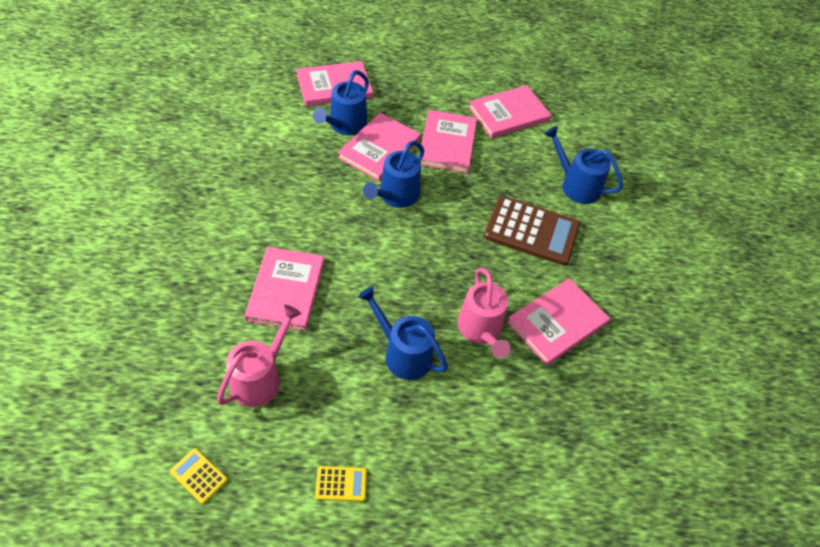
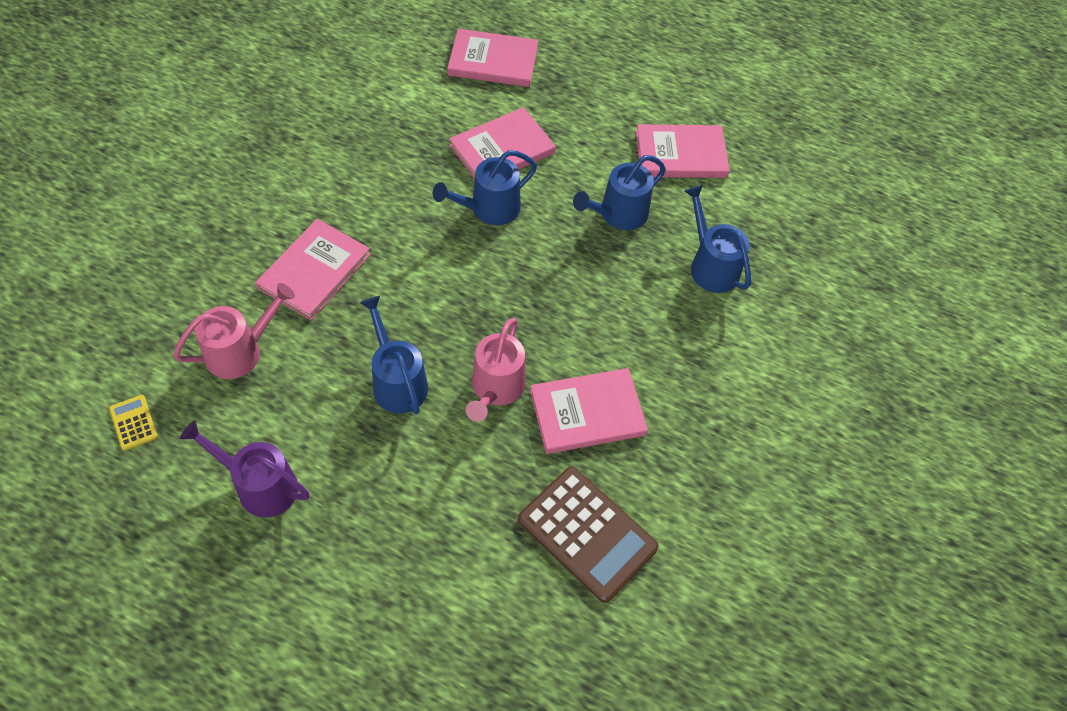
camera: 25 degrees right, 5 degrees up
(341, 484) = (260, 486): yellow calculator -> purple watering can
(345, 125) = (479, 110): blue watering can -> blue watering can (619, 214)
(447, 143) = (584, 167): pink book -> none
(531, 231) = (622, 300): brown calculator -> brown calculator (587, 534)

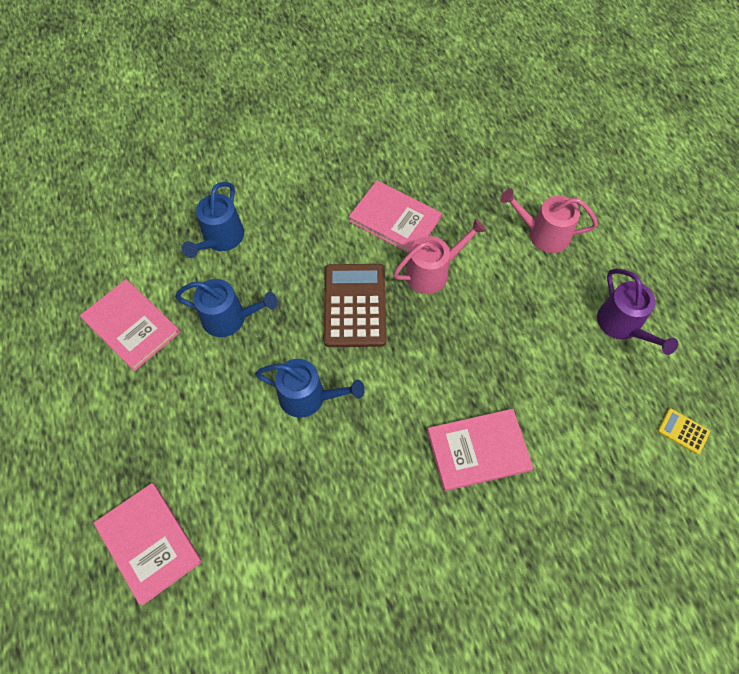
camera: 130 degrees left, 5 degrees up
(133, 422) = (683, 431): yellow calculator -> yellow calculator turned 105 degrees clockwise
(240, 351) = (577, 427): pink watering can -> pink watering can (543, 234)
(397, 382) = (488, 323): blue watering can -> none
(502, 149) = (243, 441): pink book -> none
(587, 534) = (459, 168): brown calculator -> brown calculator (355, 305)

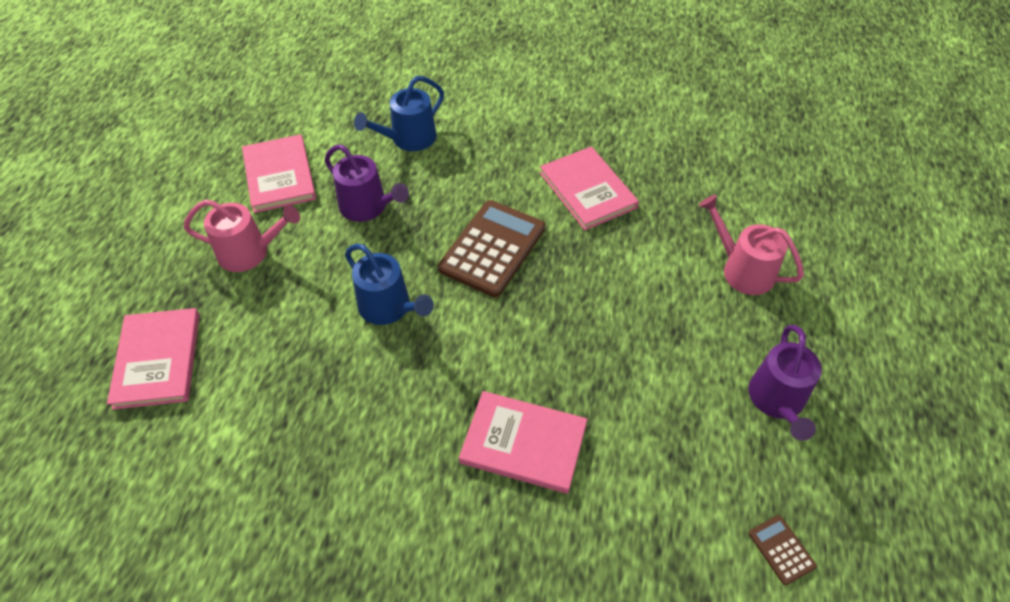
camera: 30 degrees right, 10 degrees down
(229, 318) = (367, 207): blue watering can -> purple watering can
(432, 272) = (593, 253): pink watering can -> pink watering can (249, 252)
(683, 431) = (781, 549): yellow calculator -> brown calculator

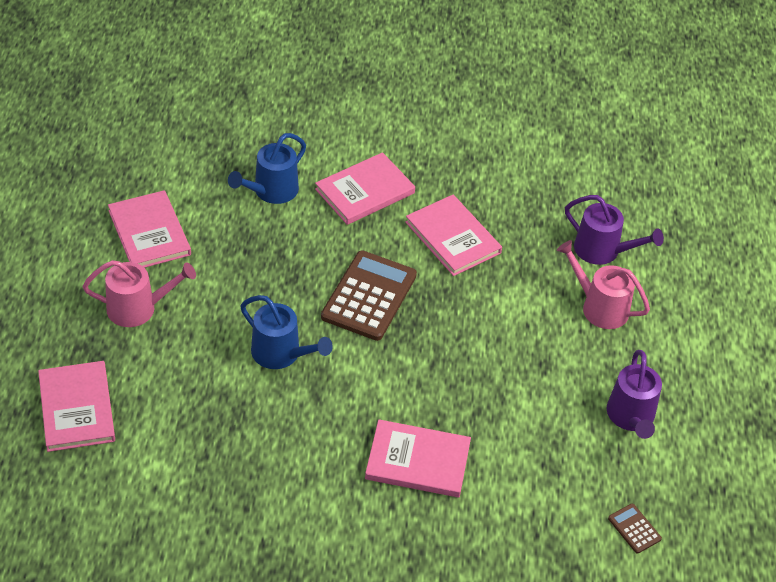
camera: 10 degrees left, 5 degrees down
(367, 207) = (243, 261): purple watering can -> purple watering can (602, 251)
(502, 141) = (365, 191): none -> pink book

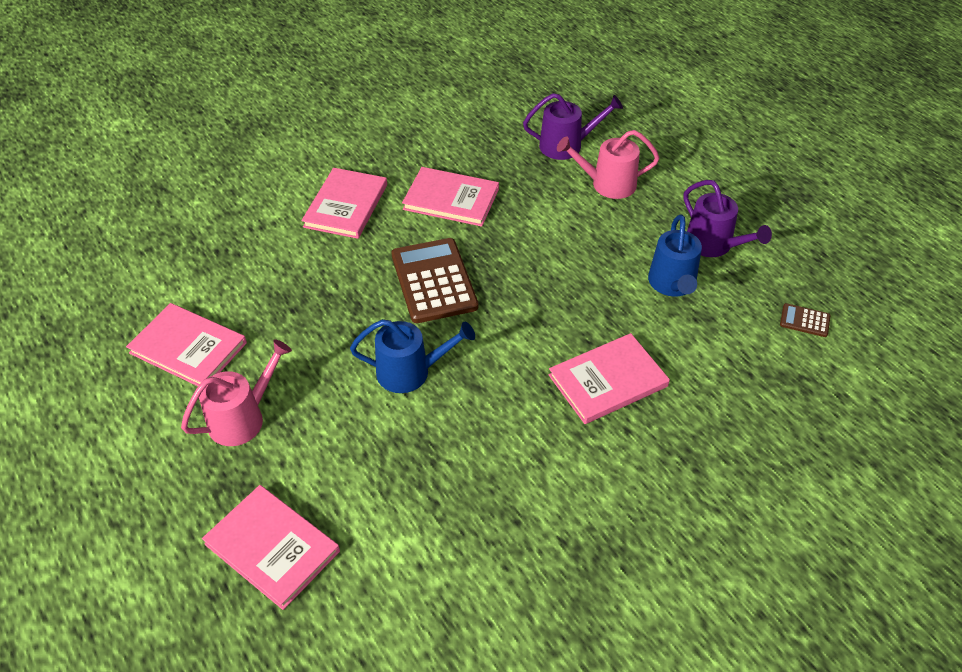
camera: 35 degrees left, 0 degrees up
(271, 191) = (267, 250): blue watering can -> blue watering can (672, 284)

